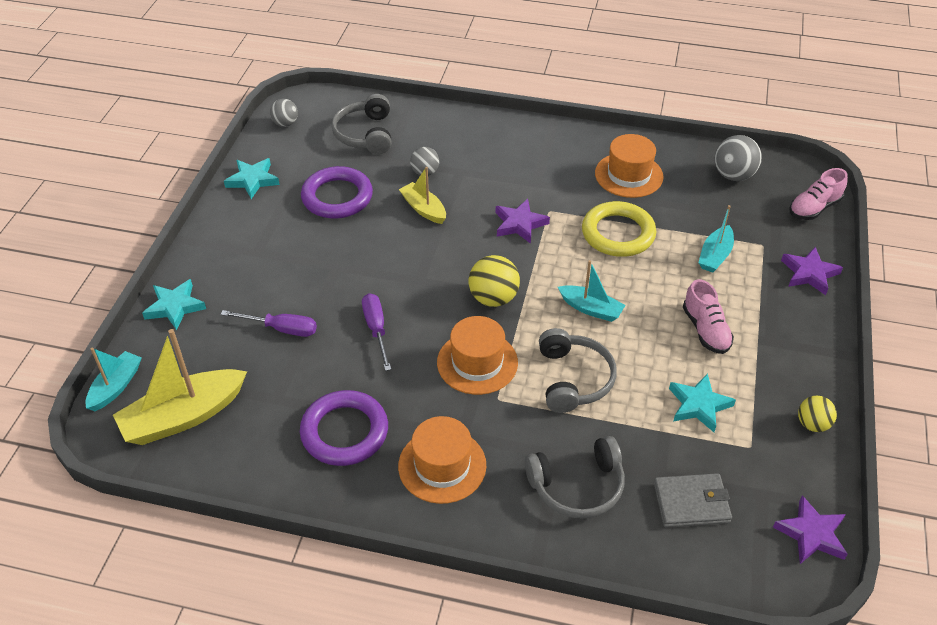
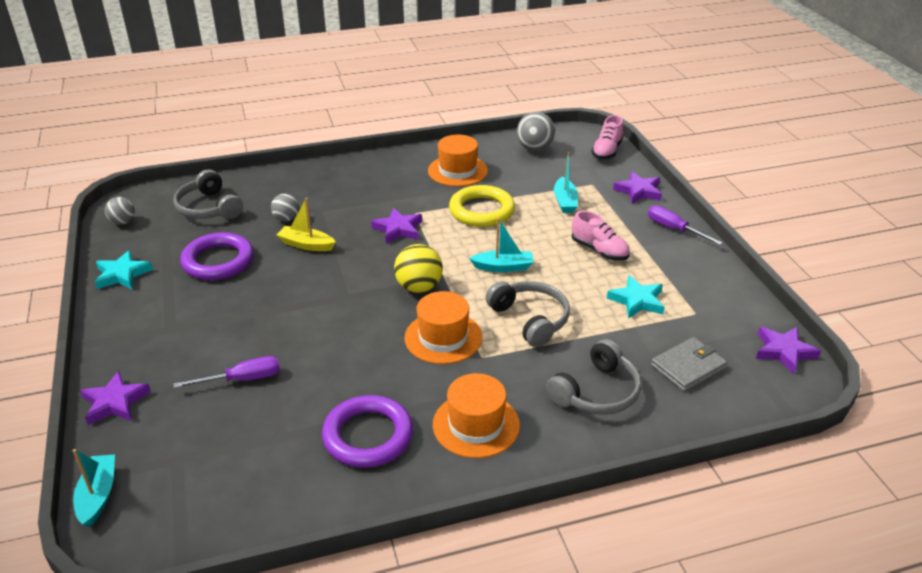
camera: 30 degrees left, 10 degrees down
(175, 307) = (115, 402): turquoise star -> purple star
(184, 416) = (195, 490): yellow boat -> none
(376, 329) = (334, 346): purple screwdriver -> purple screwdriver (674, 229)
(812, 424) = (723, 282): yellow ball -> none

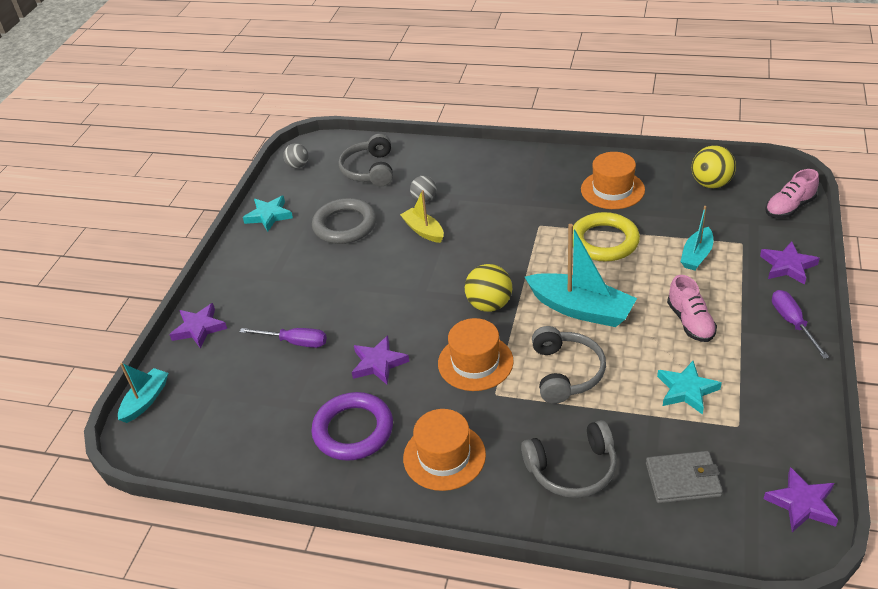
camera: 35 degrees right, 5 degrees up
(218, 261) = (345, 225): purple ring -> grey ring
(398, 229) = (512, 238): purple star -> purple star (378, 363)
(503, 267) = (580, 309): turquoise boat -> turquoise boat, size x1.74
(534, 148) = (711, 184): grey ball -> yellow ball

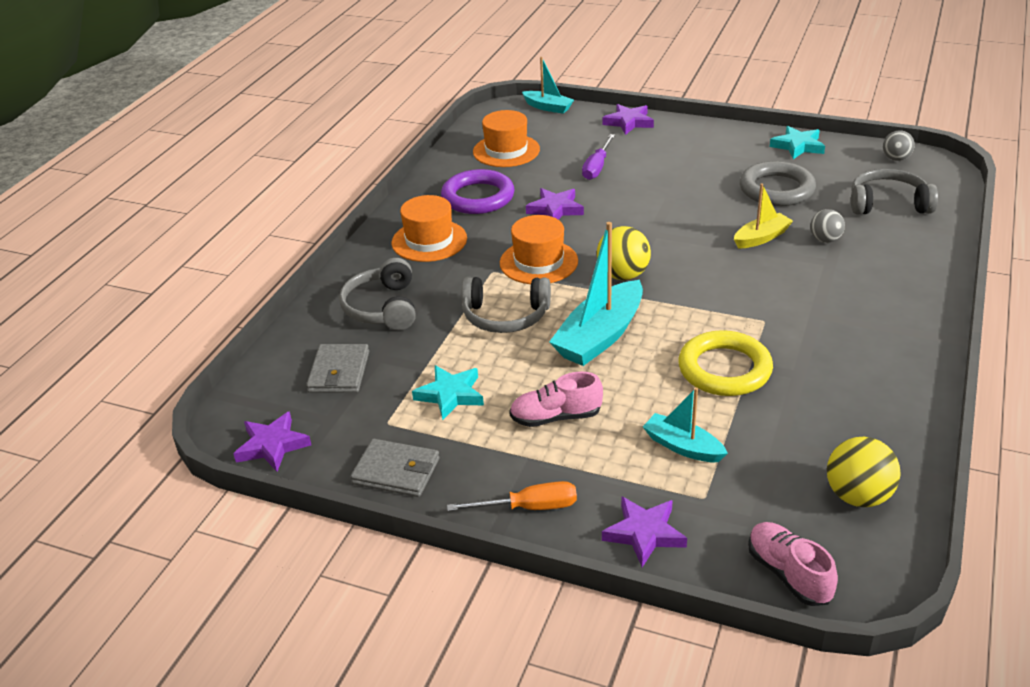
camera: 95 degrees right, 5 degrees down
(612, 190) = (843, 392): orange hat -> orange hat (506, 151)
(792, 323) = (529, 507): purple screwdriver -> orange screwdriver
(792, 406) = (396, 471): none -> grey wallet

